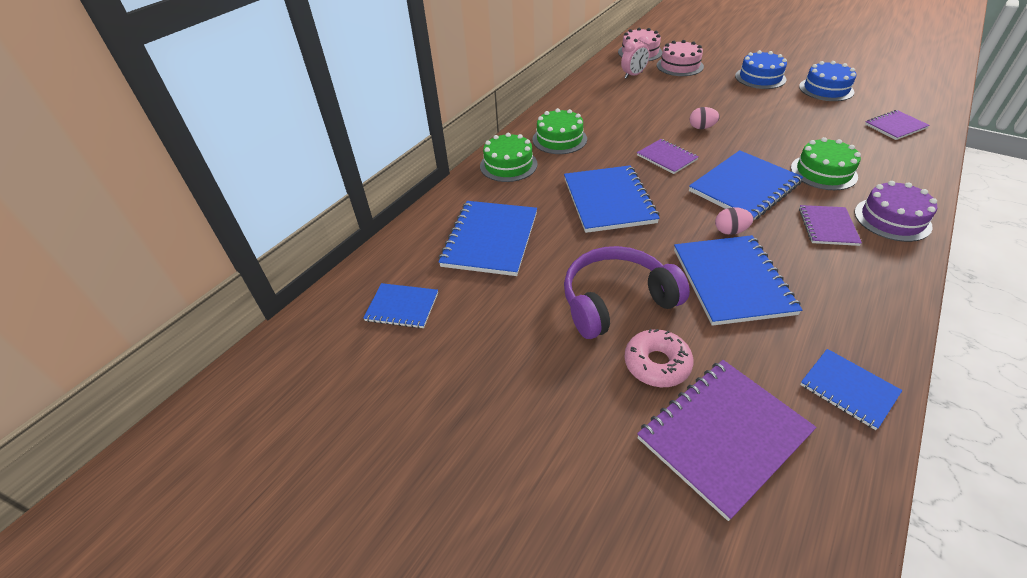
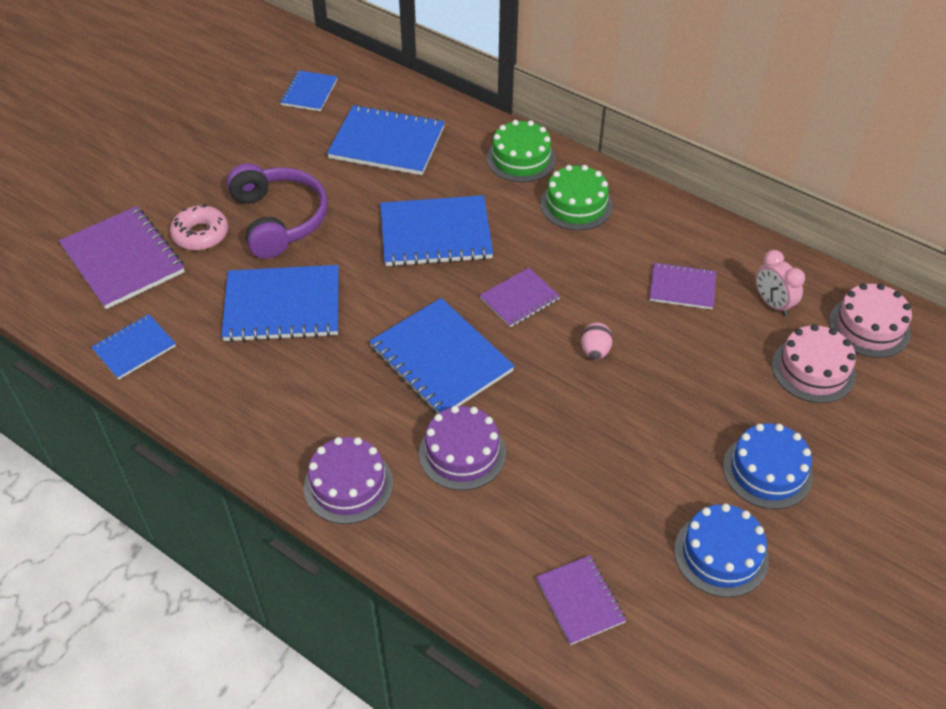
camera: 90 degrees right, 5 degrees up
(730, 231) = (359, 324): pink egg -> none
(823, 172) = (462, 453): green cake -> purple cake
(827, 226) = (348, 414): purple notebook -> purple notebook (682, 287)

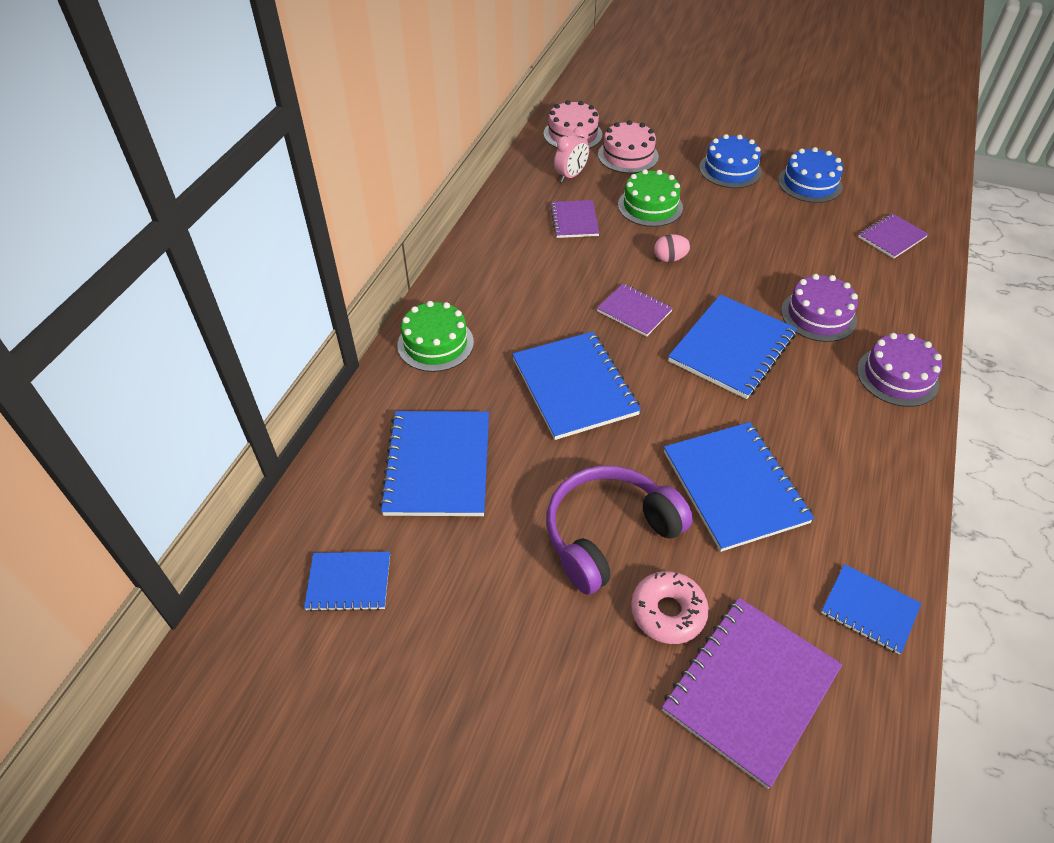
camera: 105 degrees left, 0 degrees up
(576, 205) = (494, 294): green cake -> green cake (650, 206)

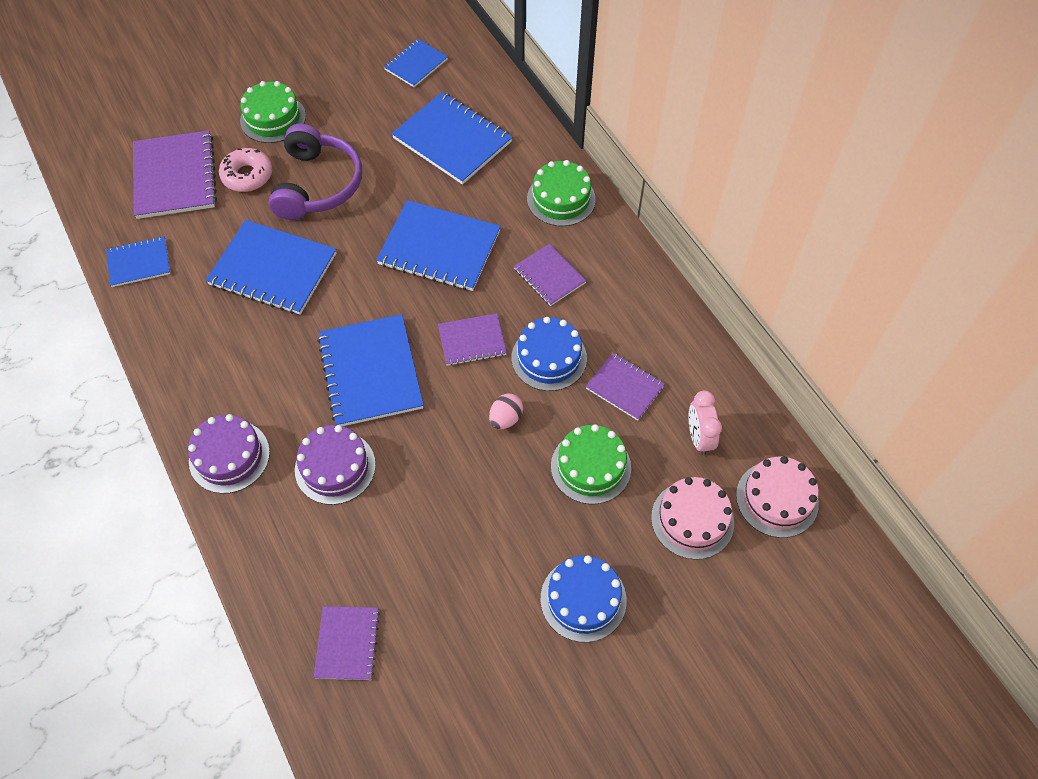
camera: 130 degrees right, 10 degrees up
(525, 305) = (549, 276): none -> purple notebook
(568, 664) = (273, 118): none -> green cake
(809, 183) = (490, 658): blue cake -> blue cake (549, 358)

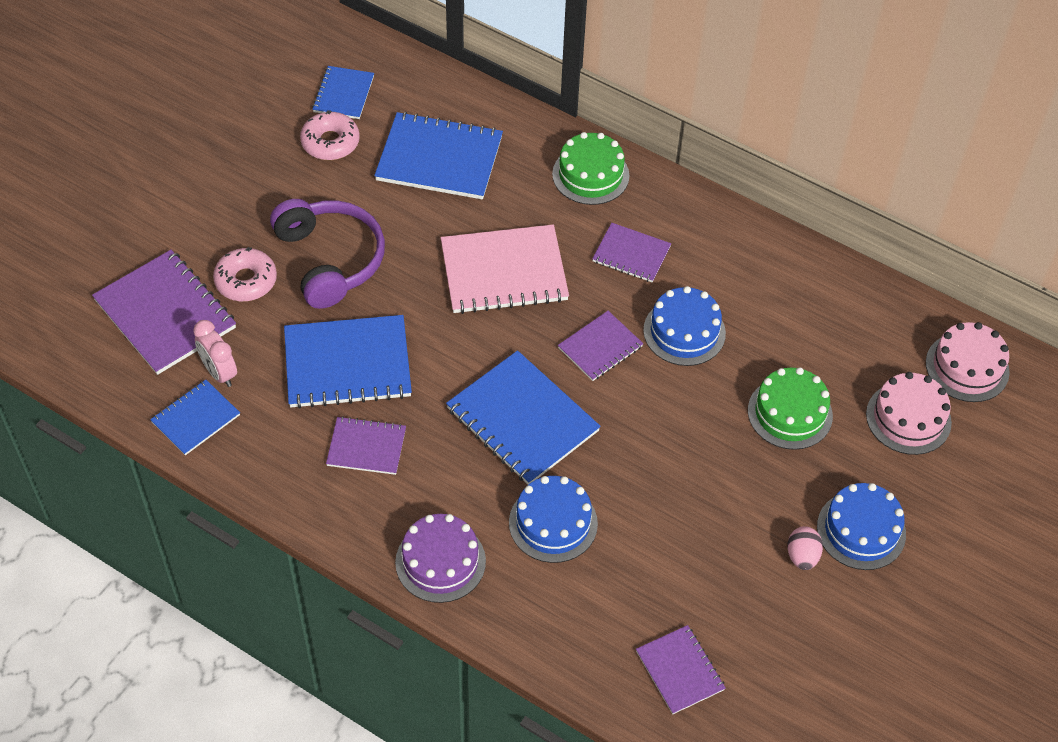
camera: 30 degrees left, 5 degrees down
(273, 118) = (228, 210): green cake -> none
(335, 467) = (553, 523): purple cake -> blue cake
(381, 97) = (330, 142): none -> pink donut
(439, 248) = (504, 272): blue notebook -> pink notebook
(505, 418) = (683, 405): pink egg -> pink egg (802, 556)
(625, 387) = (772, 328): purple notebook -> purple notebook (366, 447)
(699, 438) = (867, 344): pink clock -> pink clock (219, 372)

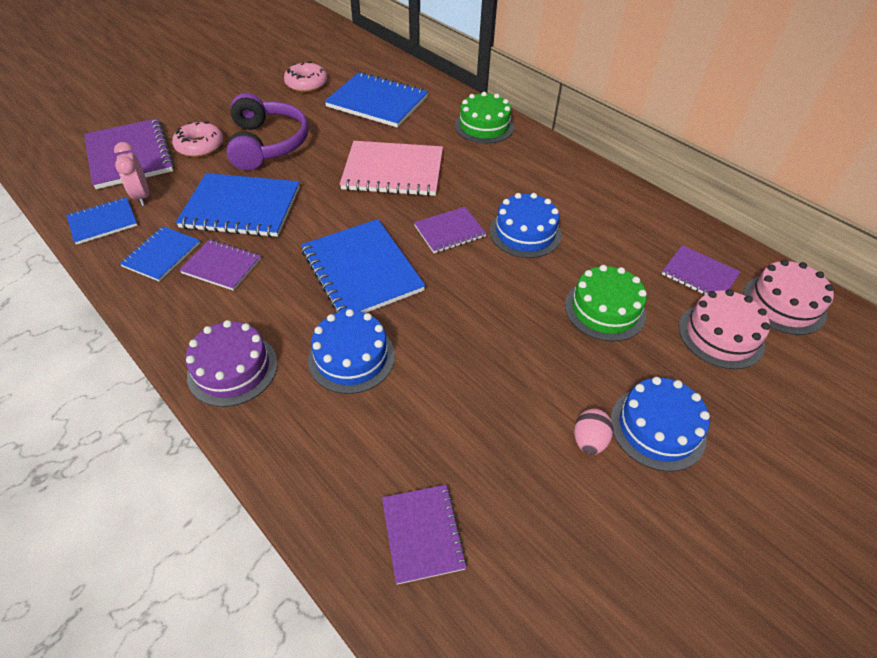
camera: 15 degrees right, 5 degrees down
(343, 94) = (329, 62): blue notebook -> blue notebook (162, 255)
(631, 254) = (498, 176): purple notebook -> purple notebook (699, 275)

